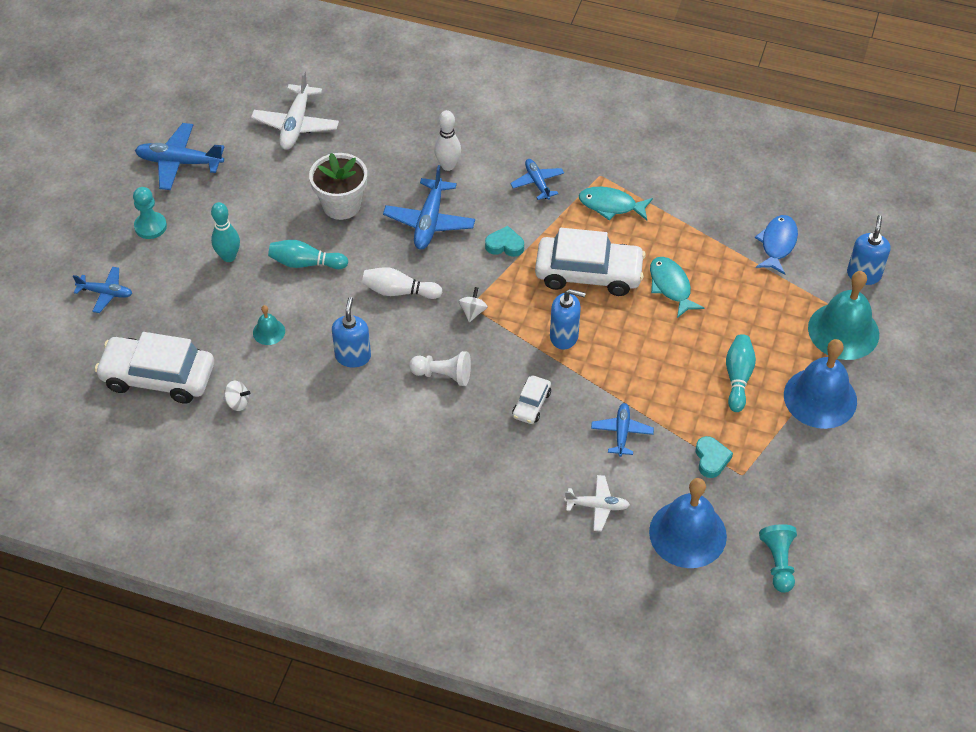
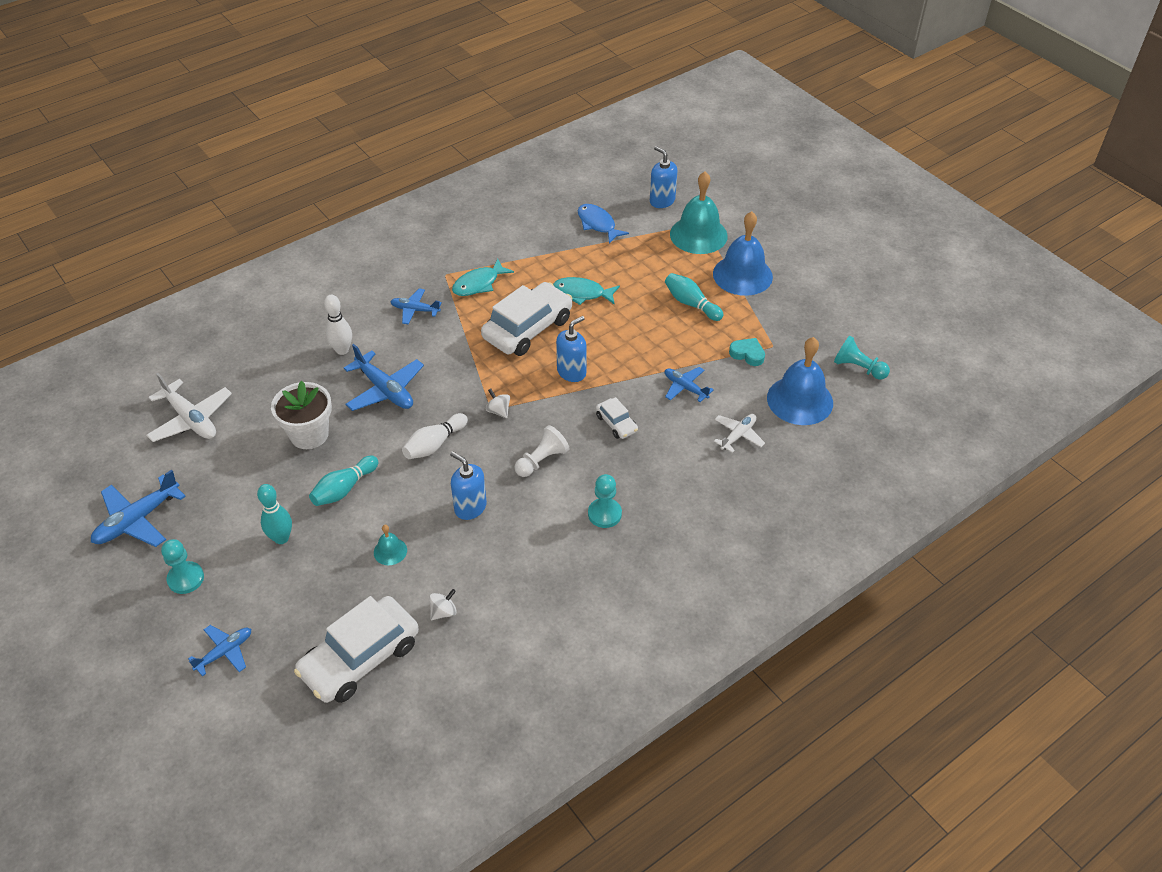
camera: 55 degrees left, 5 degrees down
(421, 454) = (604, 514): none -> turquoise pawn
(505, 245) = (454, 359): turquoise heart -> none

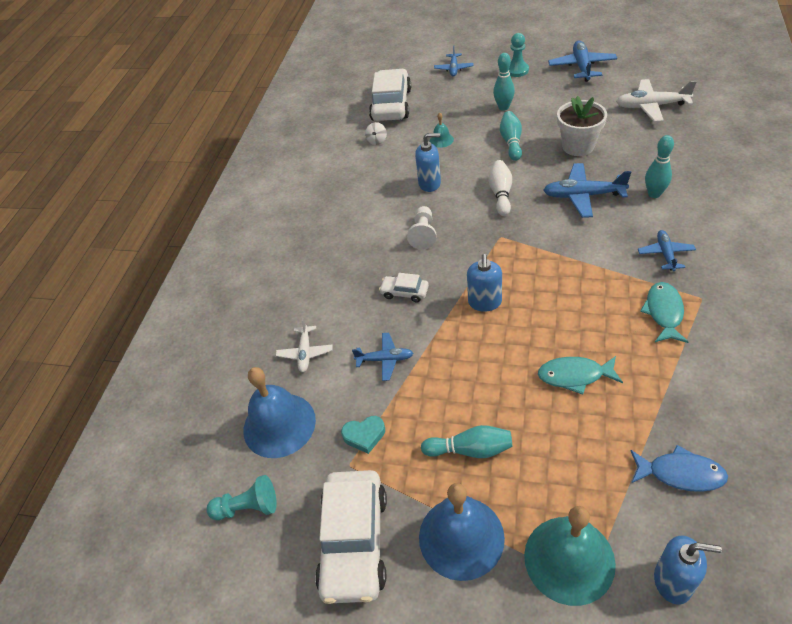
camera: 145 degrees right, 0 degrees up
(342, 350) = (654, 194): white bowling pin -> turquoise bowling pin
(415, 310) = (665, 254): blue plane -> blue plane turned 60 degrees counterclockwise
(498, 411) = (494, 239): white spinning top -> none
(527, 328) = (566, 308): white car -> white car (354, 542)
(582, 293) = (575, 376): turquoise fish -> turquoise fish turned 150 degrees counterclockwise
(604, 514) = (346, 236): turquoise pawn -> none

